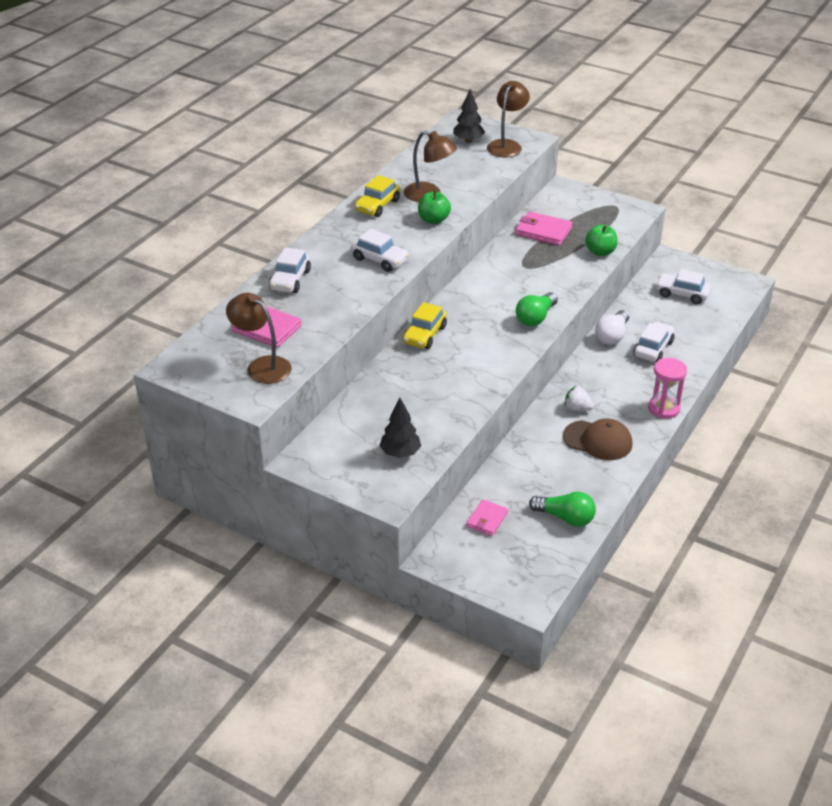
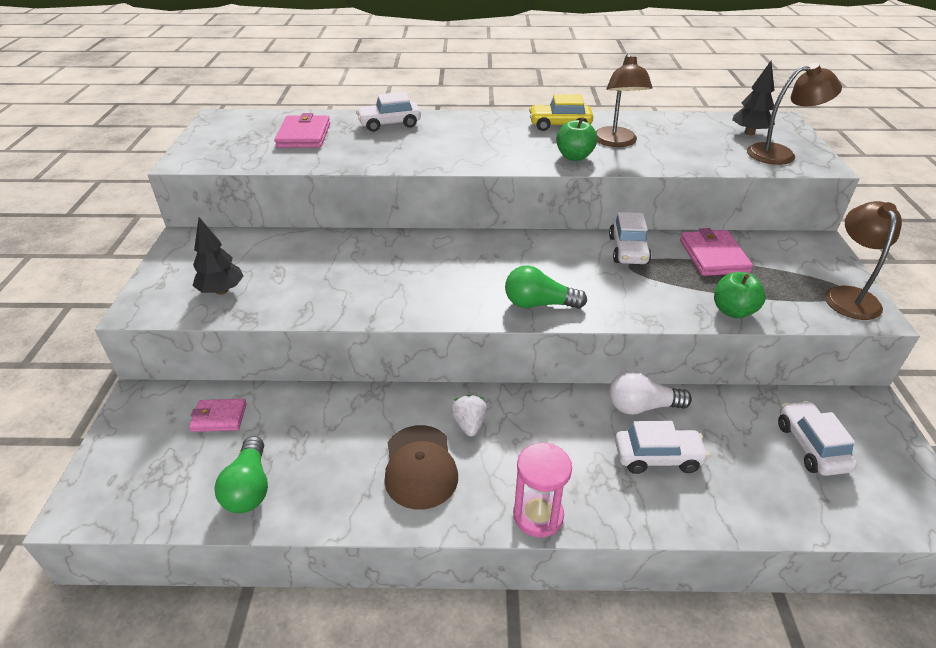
camera: 60 degrees right, 0 degrees up
(262, 366) = (242, 149): brown lamp -> brown lamp (849, 296)
(380, 260) = (468, 151): white car -> white car (628, 250)
(424, 335) = (435, 242): yellow car -> none

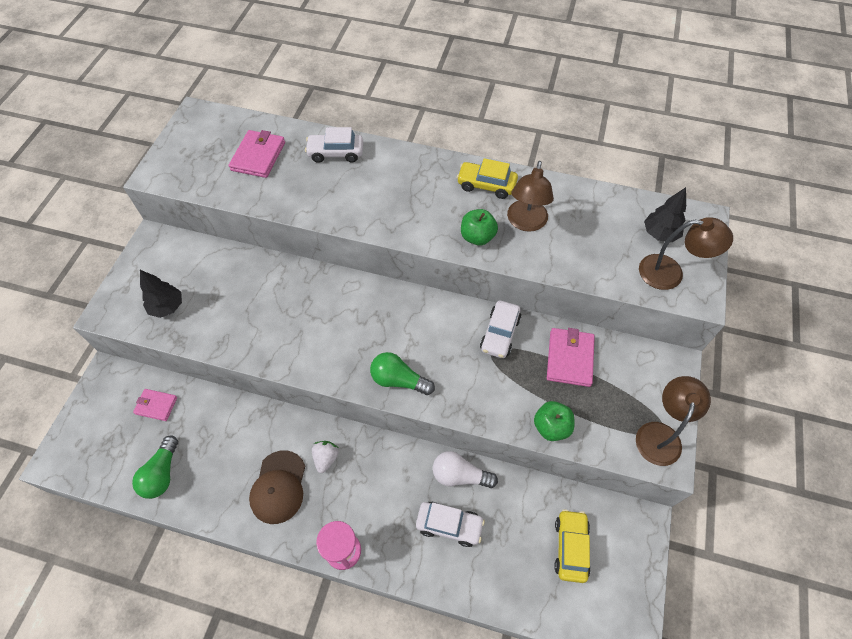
camera: 15 degrees right, 20 degrees up
(810, 446) = (570, 547): white car -> yellow car

